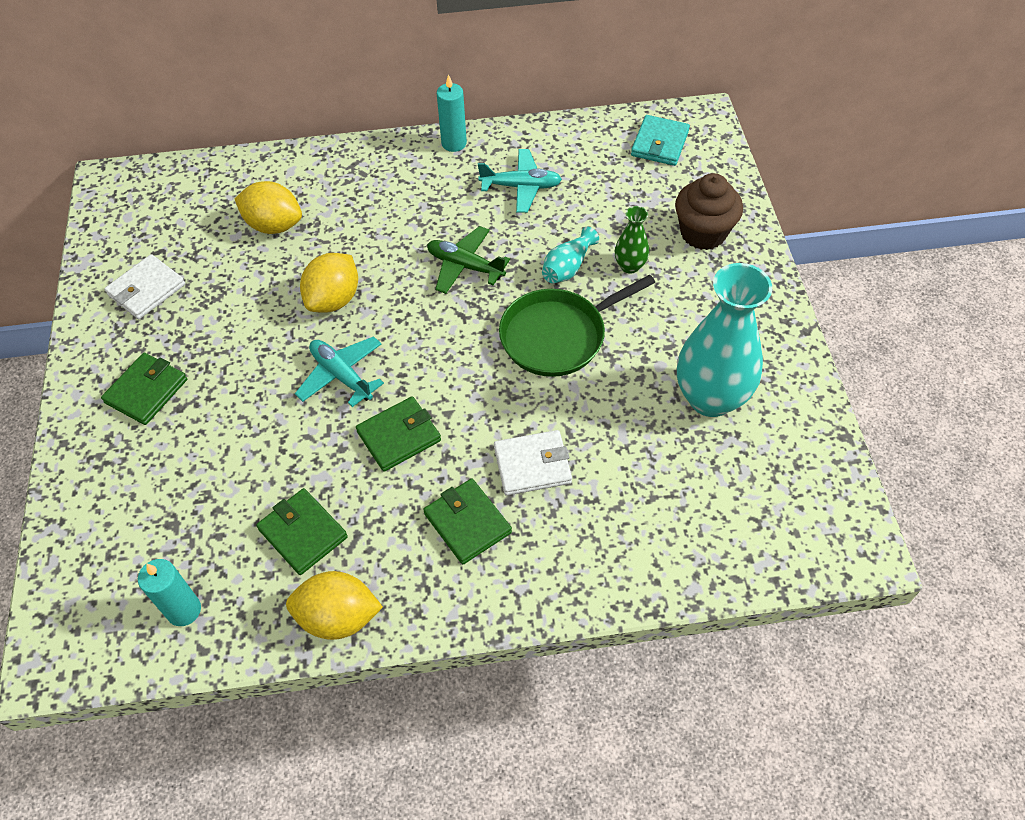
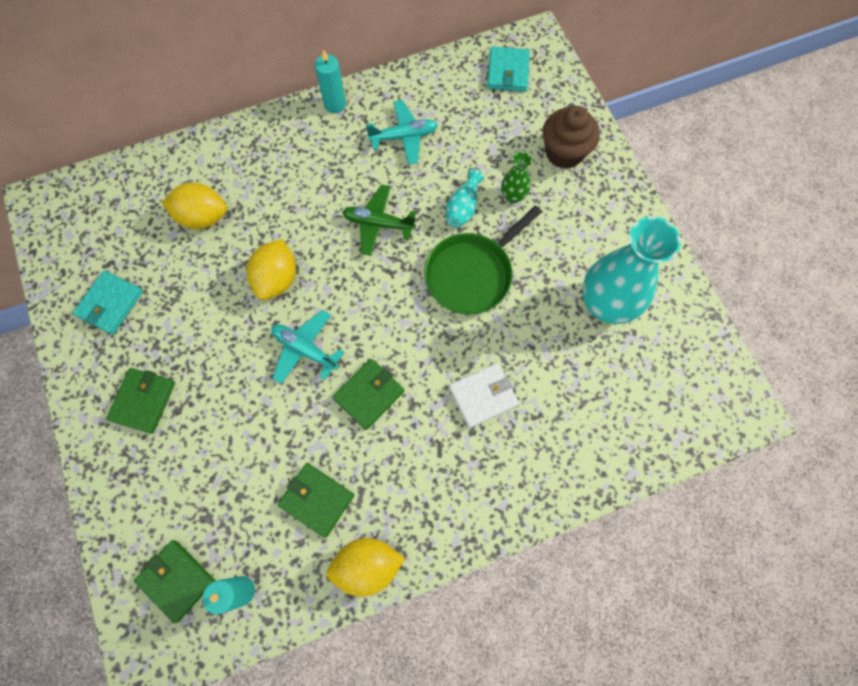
camera: 15 degrees left, 15 degrees up
(146, 290) = (110, 304): white wallet -> turquoise wallet
(467, 523) = (446, 459): green wallet -> green wallet (176, 580)

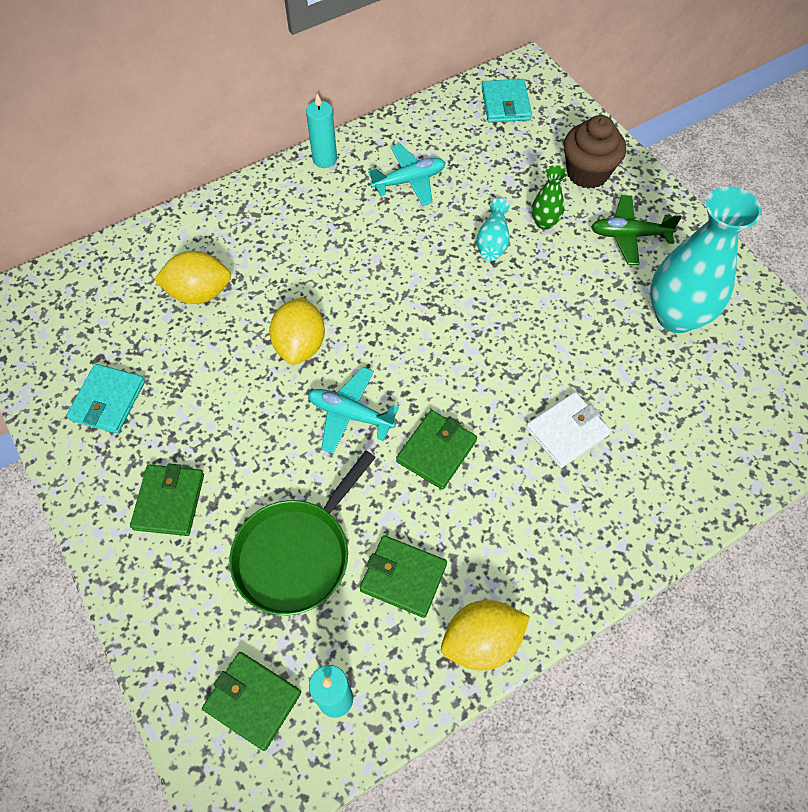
camera: 10 degrees left, 10 degrees down
(378, 224) = (402, 271): green plane -> green plane (629, 235)
(472, 274) = (520, 307): green pan -> green pan (296, 554)

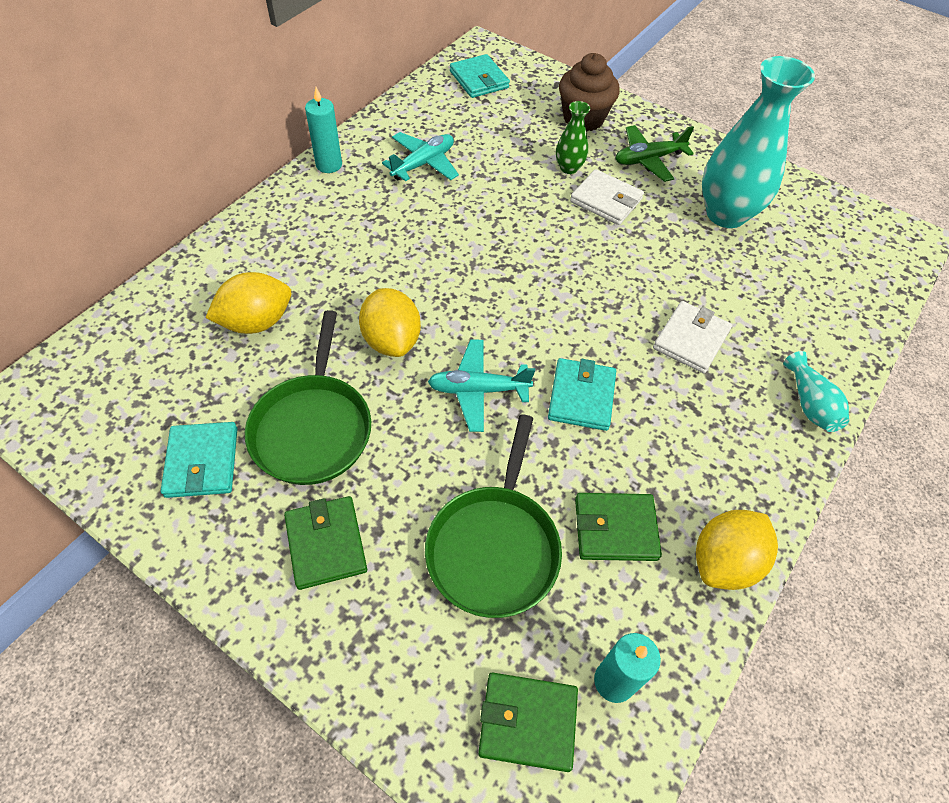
camera: 25 degrees left, 5 degrees down
(202, 401) = (313, 428): none -> green pan
(436, 451) = (581, 397): green wallet -> turquoise wallet
(492, 241) = (531, 196): turquoise vase -> turquoise vase (809, 404)
(562, 267) = (606, 200): none -> white wallet

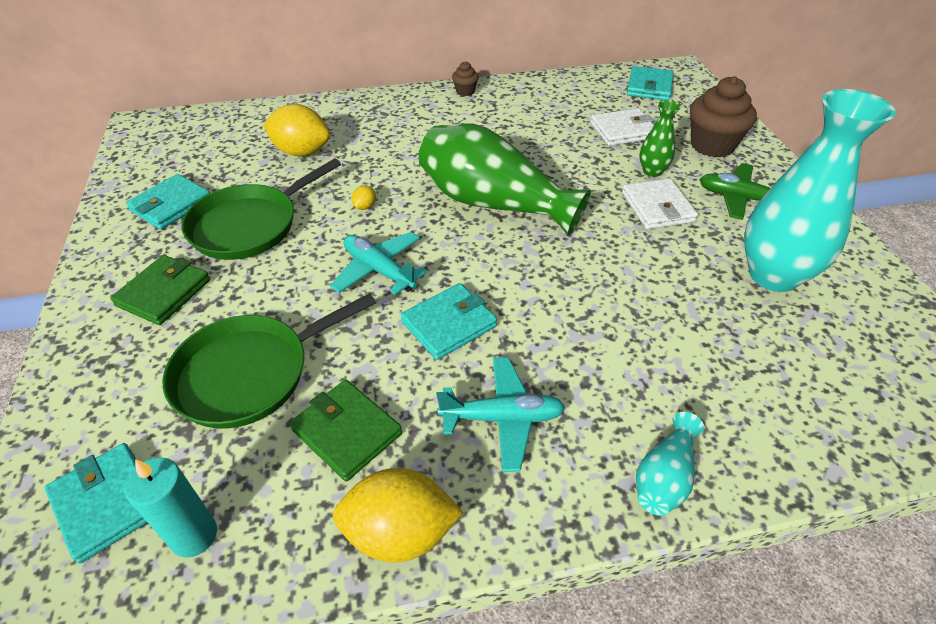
camera: 45 degrees right, 10 degrees down
(329, 165) = (465, 91): turquoise candle -> brown cupcake
(391, 340) = (365, 206): yellow lemon -> yellow lemon, size x0.42
(423, 164) = (533, 118): turquoise plane -> turquoise plane (502, 418)
(490, 270) = (493, 203): none -> green vase
(527, 722) = (107, 503): green wallet -> turquoise wallet
(691, 339) = (604, 346): white wallet -> white wallet (623, 131)

